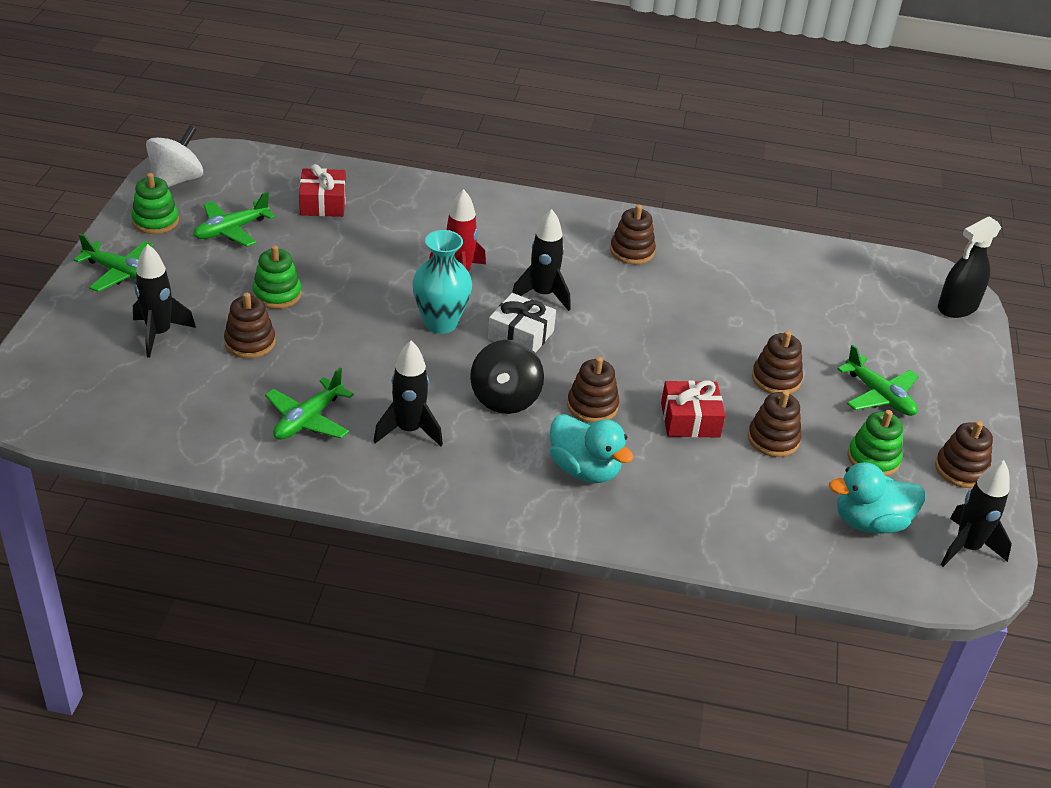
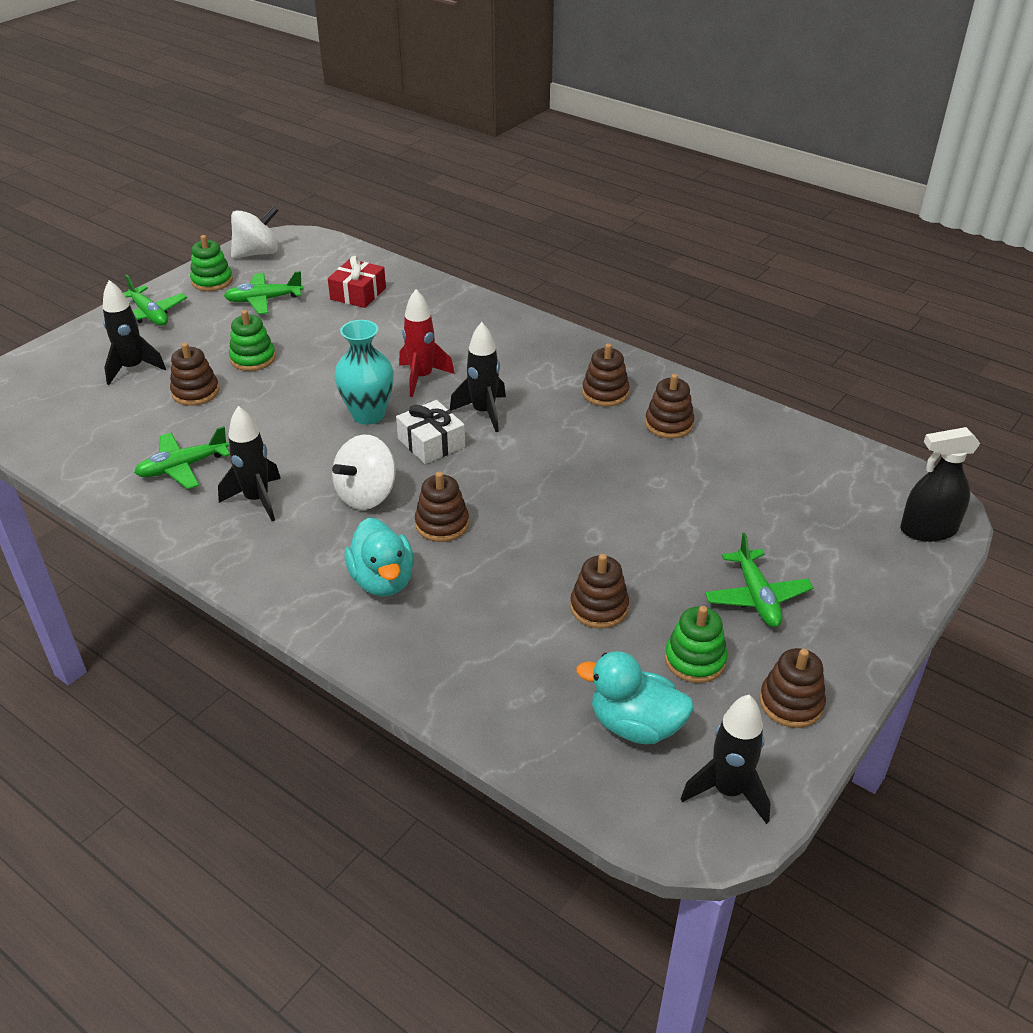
camera: 30 degrees right, 0 degrees up
(505, 399) = (367, 495): black spinning top -> white spinning top
(690, 420) = (528, 564): red gift -> none
(776, 379) = (653, 549): brown stacking toy -> brown stacking toy (669, 424)

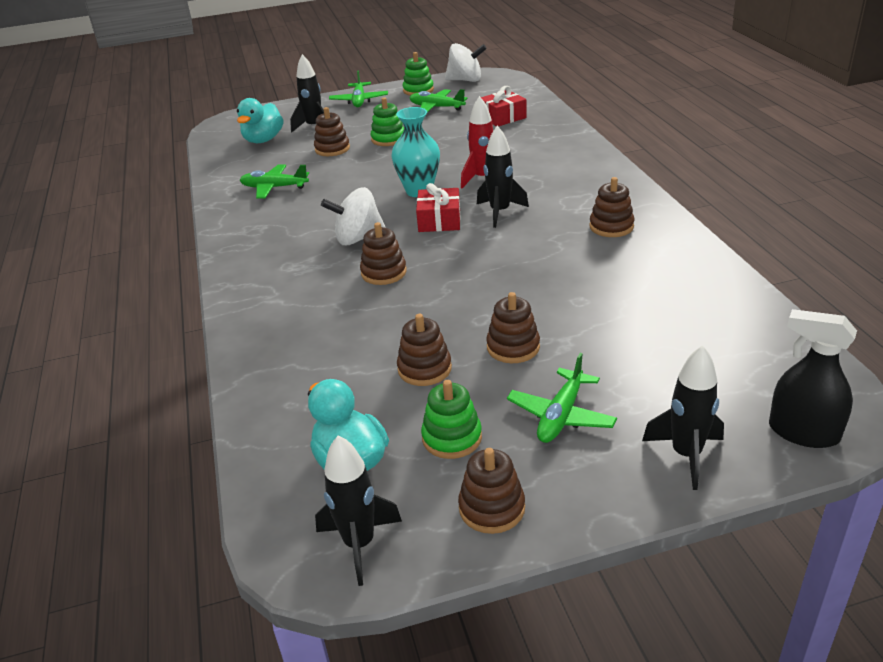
camera: 40 degrees right, 5 degrees down
(257, 500) = (291, 219): black rocket -> black rocket (686, 455)
(382, 580) = (304, 292): turquoise duck -> turquoise duck (263, 140)
(431, 443) = (439, 220): white gift -> red gift
(669, 424) = (639, 264): brown stacking toy -> brown stacking toy (513, 347)

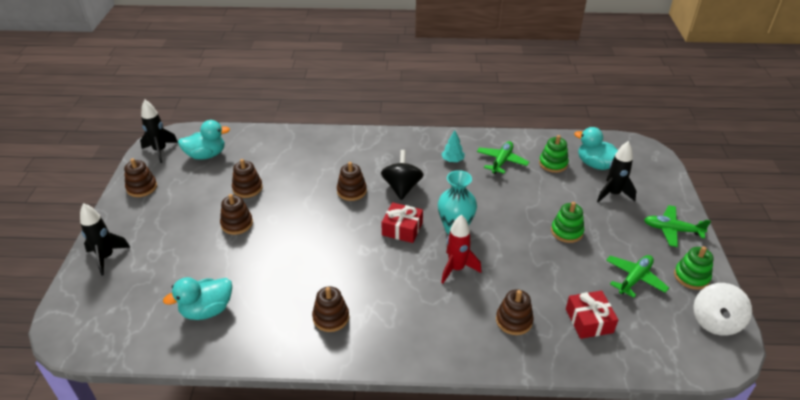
camera: 105 degrees right, 5 degrees up
(282, 217) = (452, 160): none -> turquoise tree
(332, 149) = (560, 197): brown stacking toy -> brown stacking toy (514, 320)
(358, 238) = (402, 188): white spinning top -> black spinning top
(452, 438) = (191, 186): green stacking toy -> green stacking toy (553, 164)
(500, 212) = (394, 262): black rocket -> none
(561, 415) = (171, 224): green plane -> none
(682, 309) = (207, 310): none -> turquoise duck
(803, 432) = (74, 309): black spray bottle -> none

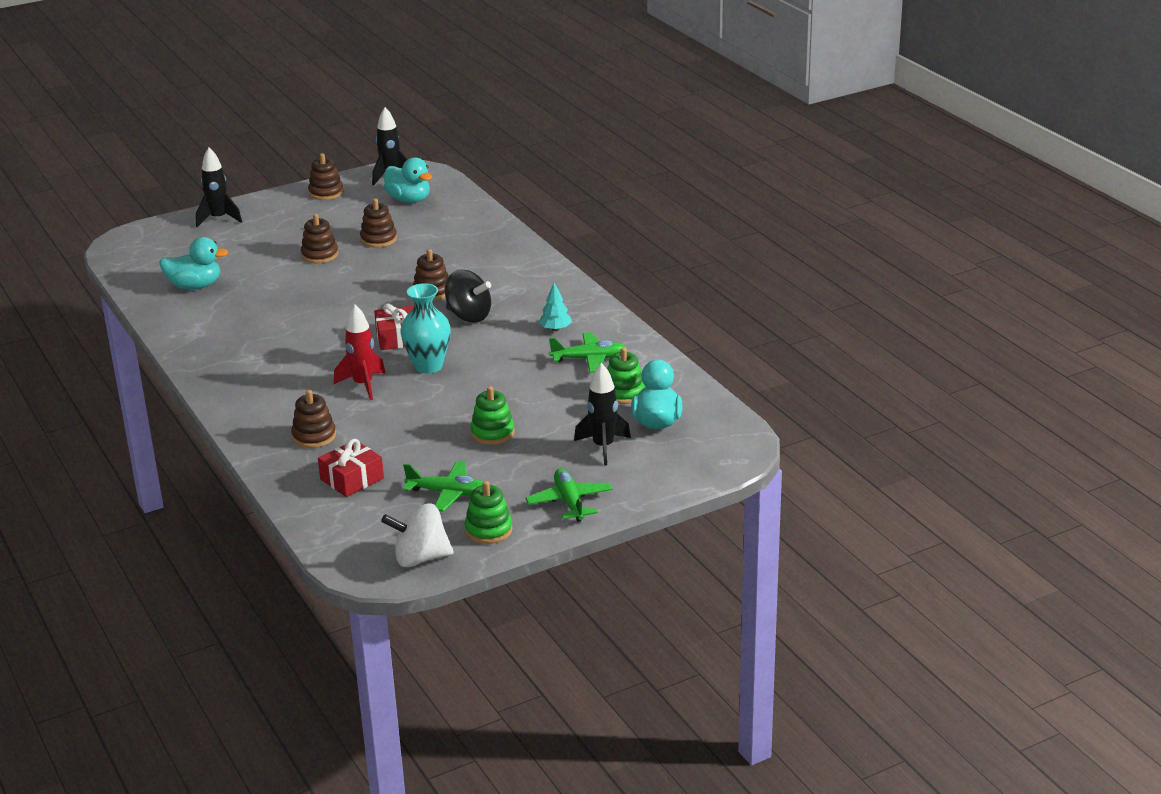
camera: 60 degrees right, 10 degrees down
(207, 310) = (195, 286): turquoise duck -> turquoise duck turned 150 degrees clockwise
(331, 317) = (235, 343): brown stacking toy -> none
(402, 188) = (468, 316): black spinning top -> black spinning top turned 60 degrees clockwise

